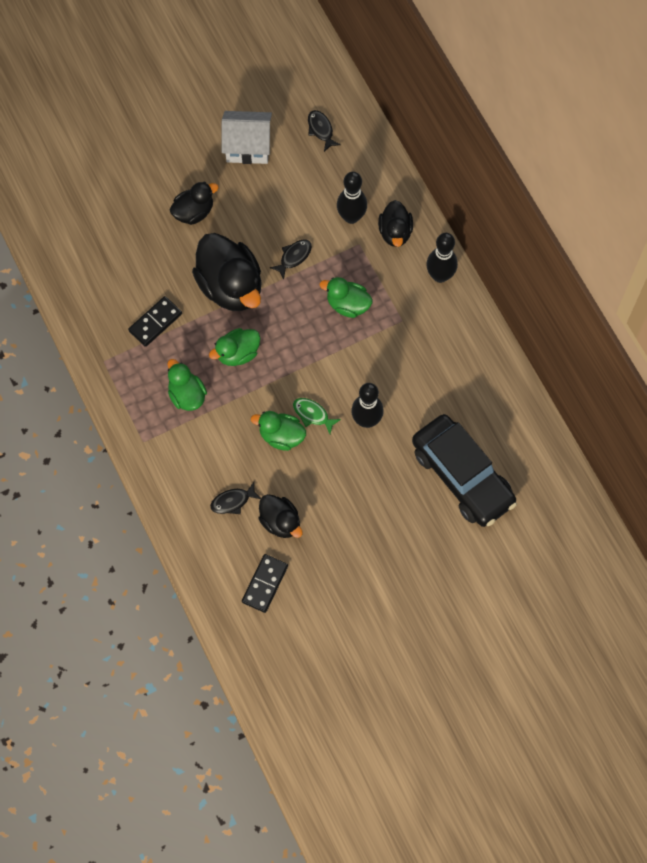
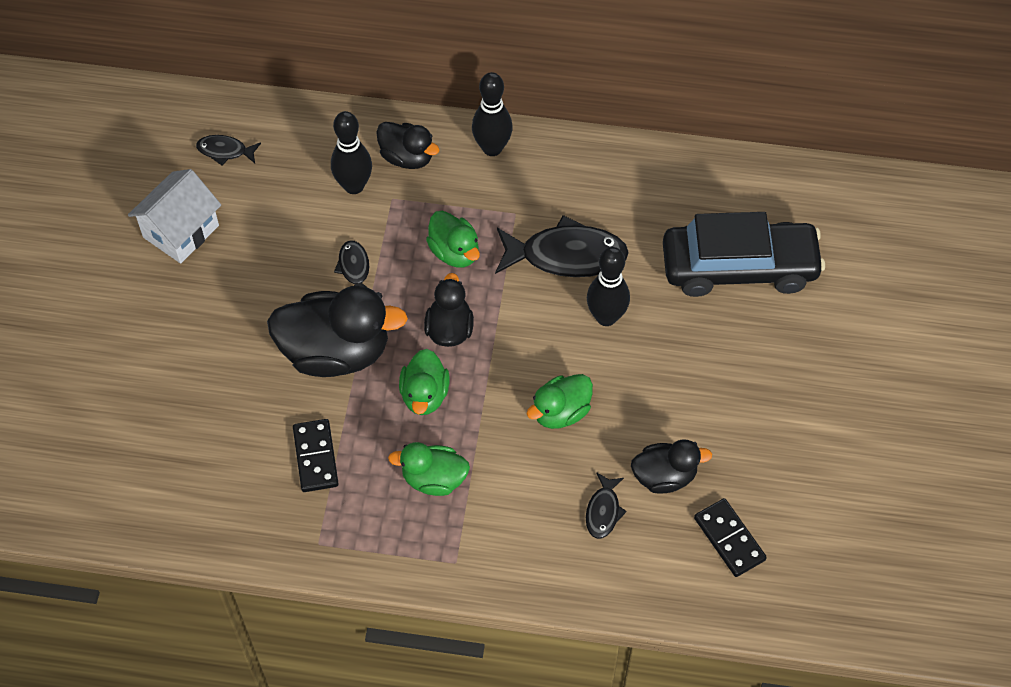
camera: 55 degrees left, 10 degrees down
(194, 212) = (212, 333): black duck -> black duck (449, 329)
(312, 414) = (559, 365): green fish -> none
(347, 304) = (454, 252): green duck -> green duck turned 90 degrees counterclockwise
(393, 369) = (566, 255): none -> black fish

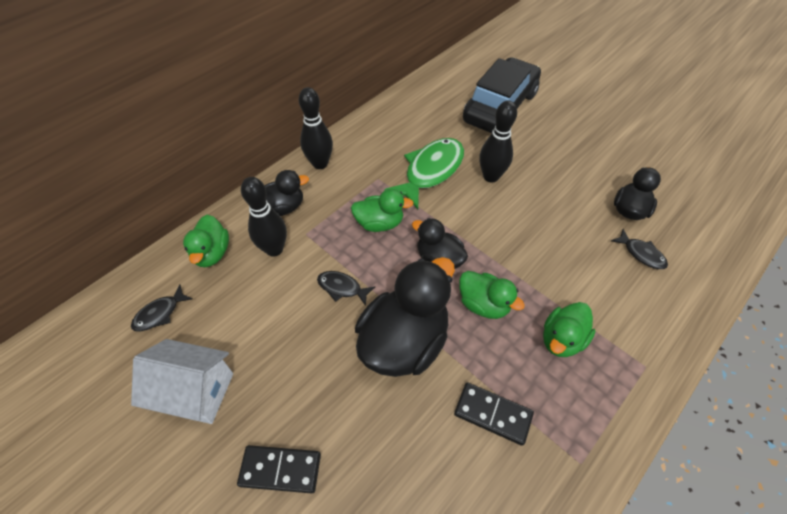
camera: 55 degrees left, 5 degrees down
(181, 231) = (196, 392): white house -> white house turned 60 degrees counterclockwise
(560, 412) = (548, 235): green duck -> green duck (212, 253)
(566, 255) = (430, 171): black fish -> green fish
(729, 539) = (692, 204): black domino -> black domino (280, 470)

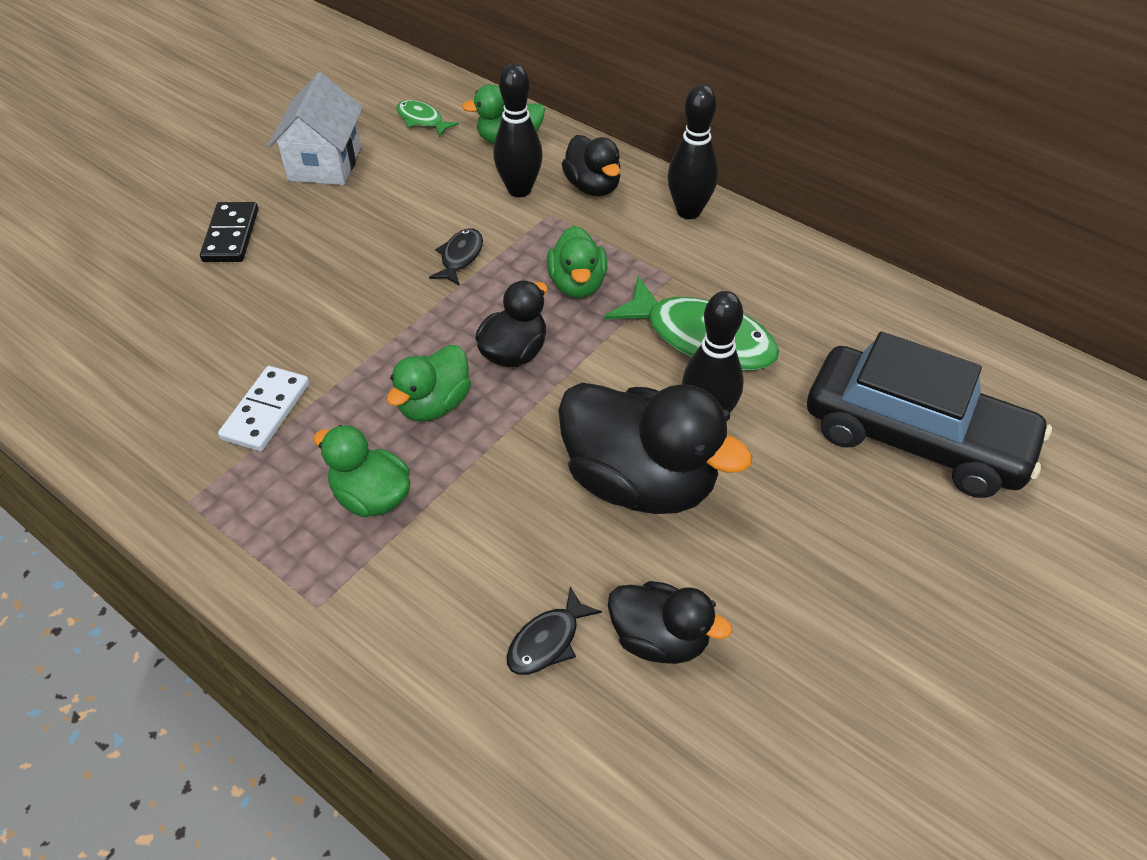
camera: 85 degrees right, 5 degrees down
(160, 313) = (422, 120): black fish -> green fish
(404, 341) = (377, 322): black duck -> black duck (640, 482)
(493, 414) = (266, 411): black domino -> white domino

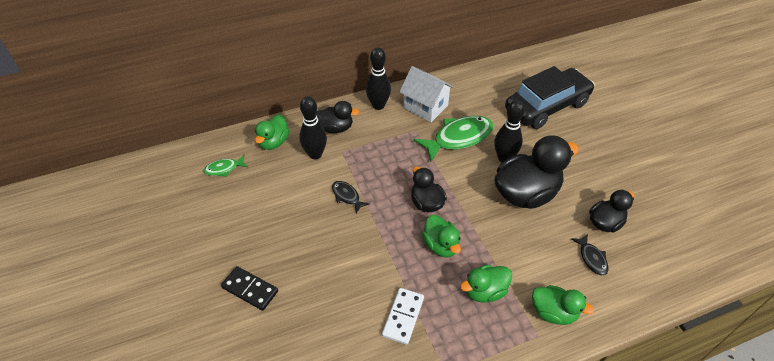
camera: 60 degrees left, 0 degrees up
(266, 411) = (403, 317): white domino -> white domino turned 60 degrees clockwise
(325, 163) = (223, 224): white house -> white house (425, 106)
(577, 284) = (398, 162): green duck -> green duck (553, 312)

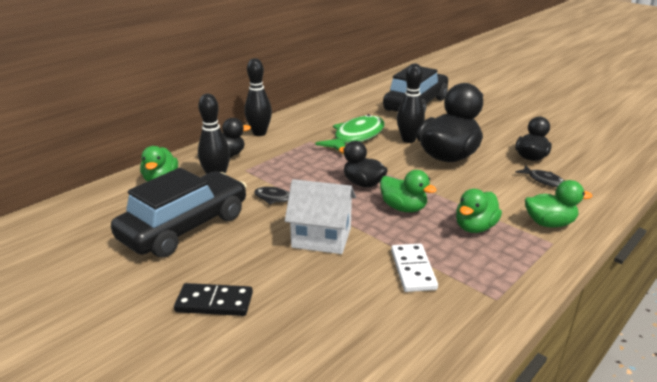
camera: 25 degrees left, 20 degrees down
(224, 169) = (111, 213): green fish -> none
(266, 204) = (185, 227): none -> black car
(425, 106) = (307, 125): white house -> white house (321, 237)

